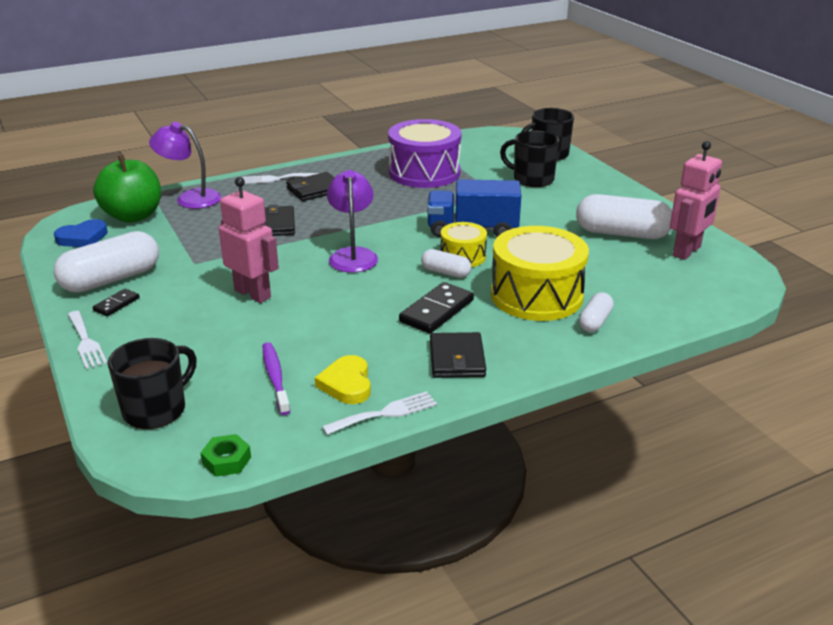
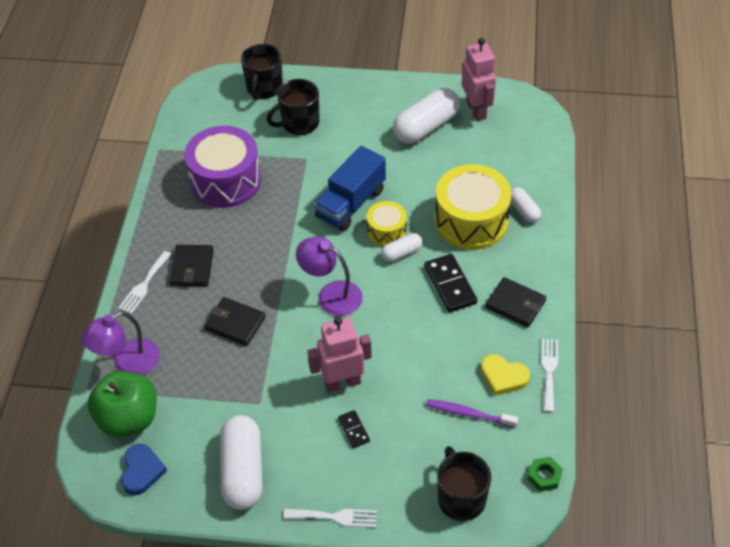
camera: 55 degrees left, 20 degrees up
(116, 304) = (289, 479): black domino -> black domino (354, 430)

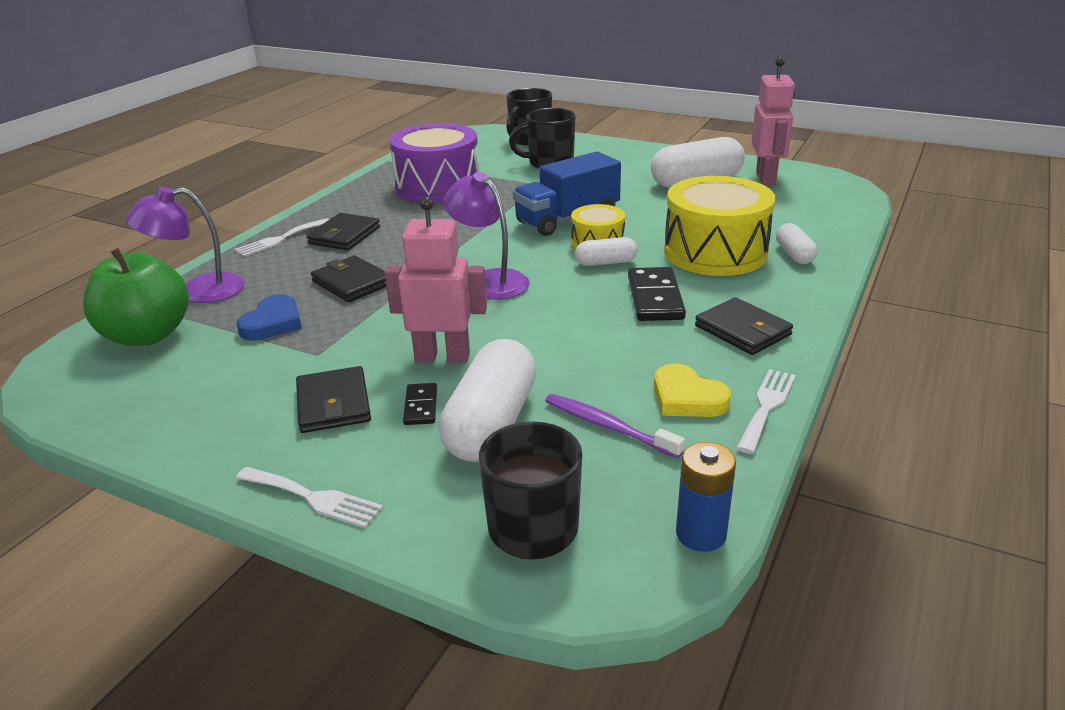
camera: 20 degrees right, 20 degrees down
(142, 471) = (109, 385): blue heart -> blue heart (273, 323)
(242, 471) = (232, 414): white capsule -> white capsule (491, 424)
(299, 444) = (333, 404): none -> black wallet
(544, 476) = (701, 534): green nut -> blue battery

